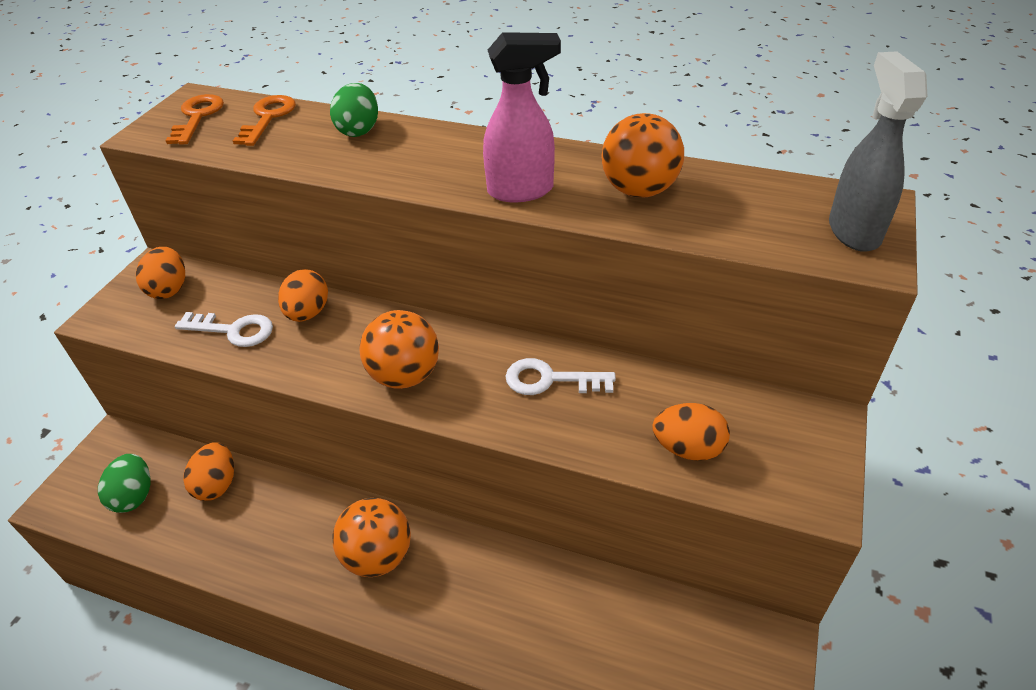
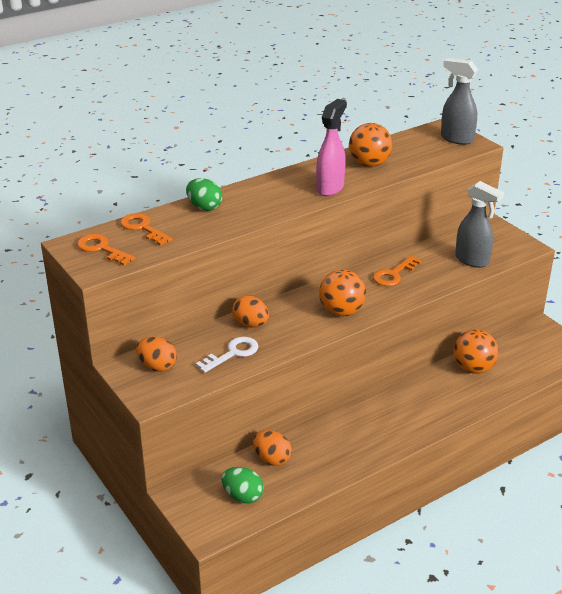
camera: 55 degrees left, 10 degrees down
(378, 556) = (388, 417): orange ball -> orange ball (473, 368)
(550, 380) = (393, 274): white key -> orange key
(688, 448) = (472, 260): orange egg -> grey spray bottle

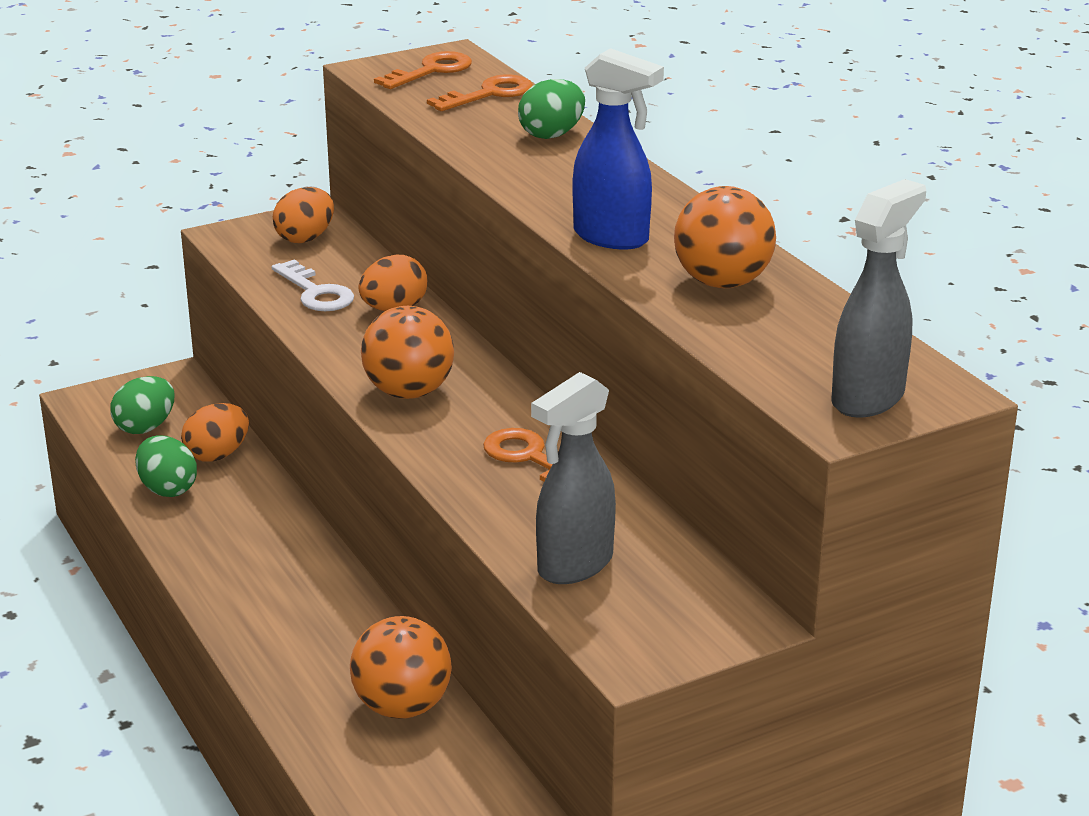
camera: 95 degrees right, 5 degrees down
(312, 473) = (167, 489): none -> green egg
(330, 188) = (612, 238): pink spray bottle -> blue spray bottle

